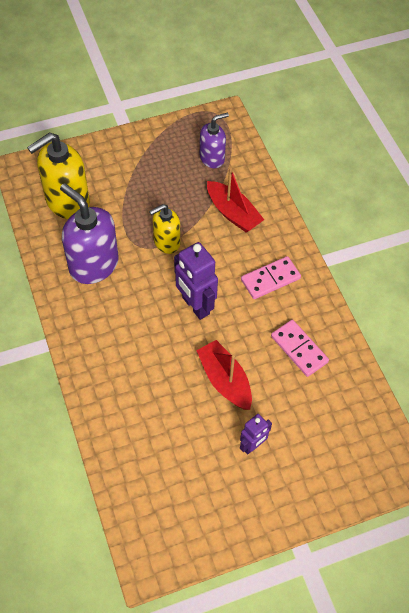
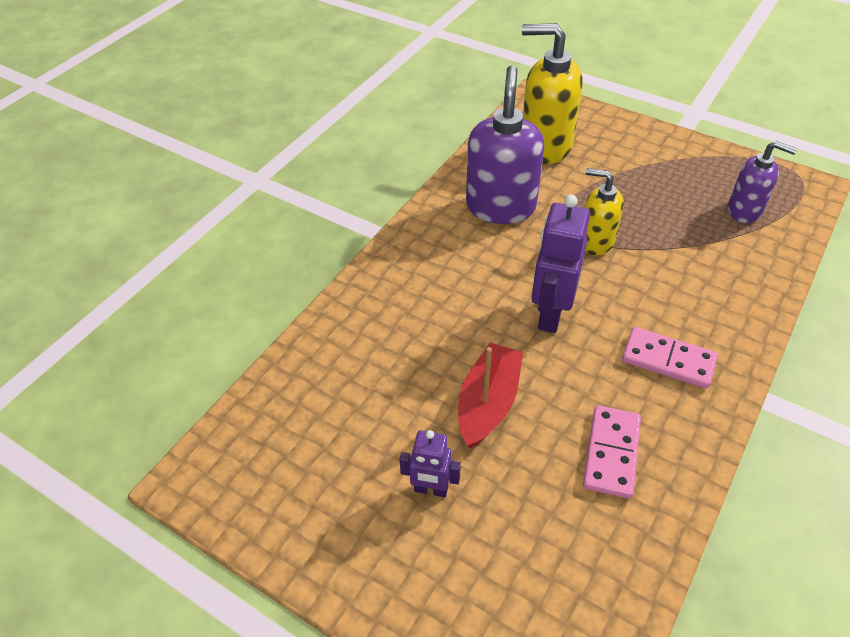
camera: 55 degrees right, 10 degrees down
(233, 213) = (704, 271): red boat -> none

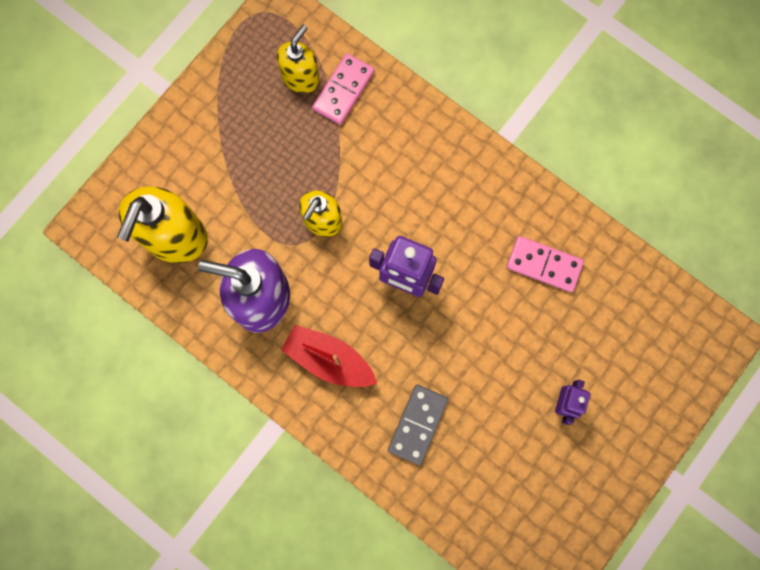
camera: 85 degrees left, 30 degrees up
(388, 340) = (418, 424): none -> grey domino
(488, 403) = (491, 348): red boat -> red boat (329, 359)
(668, 360) = (463, 198): pink domino -> pink domino (343, 90)
(744, 210) = (301, 78): purple soap dispenser -> yellow soap dispenser

